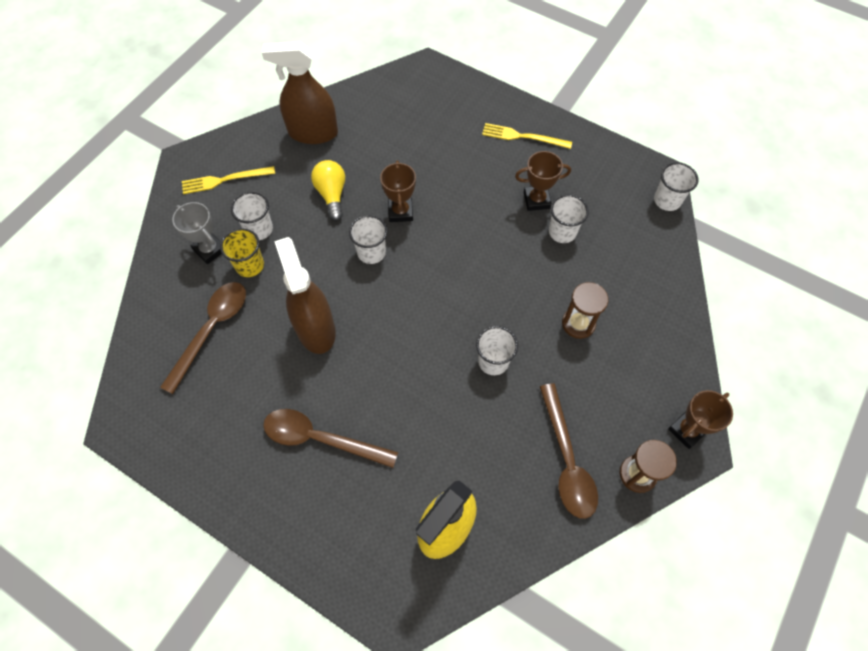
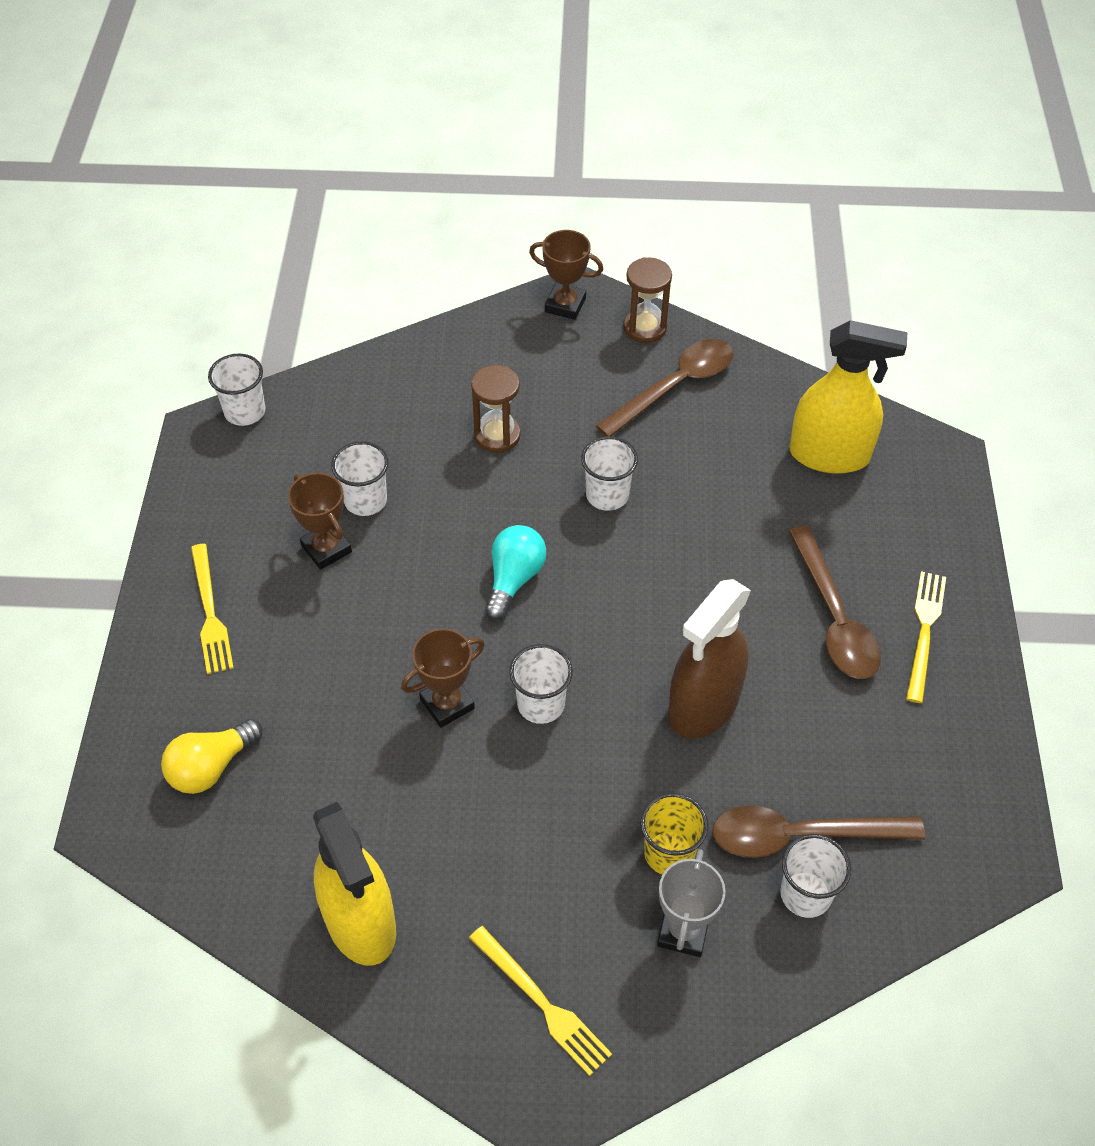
camera: 120 degrees left, 10 degrees down
(259, 229) = (600, 882): white cup -> white cup (805, 894)
(274, 488) = (924, 631): none -> yellow fork
(313, 133) = (360, 922): brown spray bottle -> yellow spray bottle
(332, 194) = (471, 815): yellow light bulb -> yellow light bulb (211, 767)
(460, 279) = (514, 579): none -> turquoise light bulb

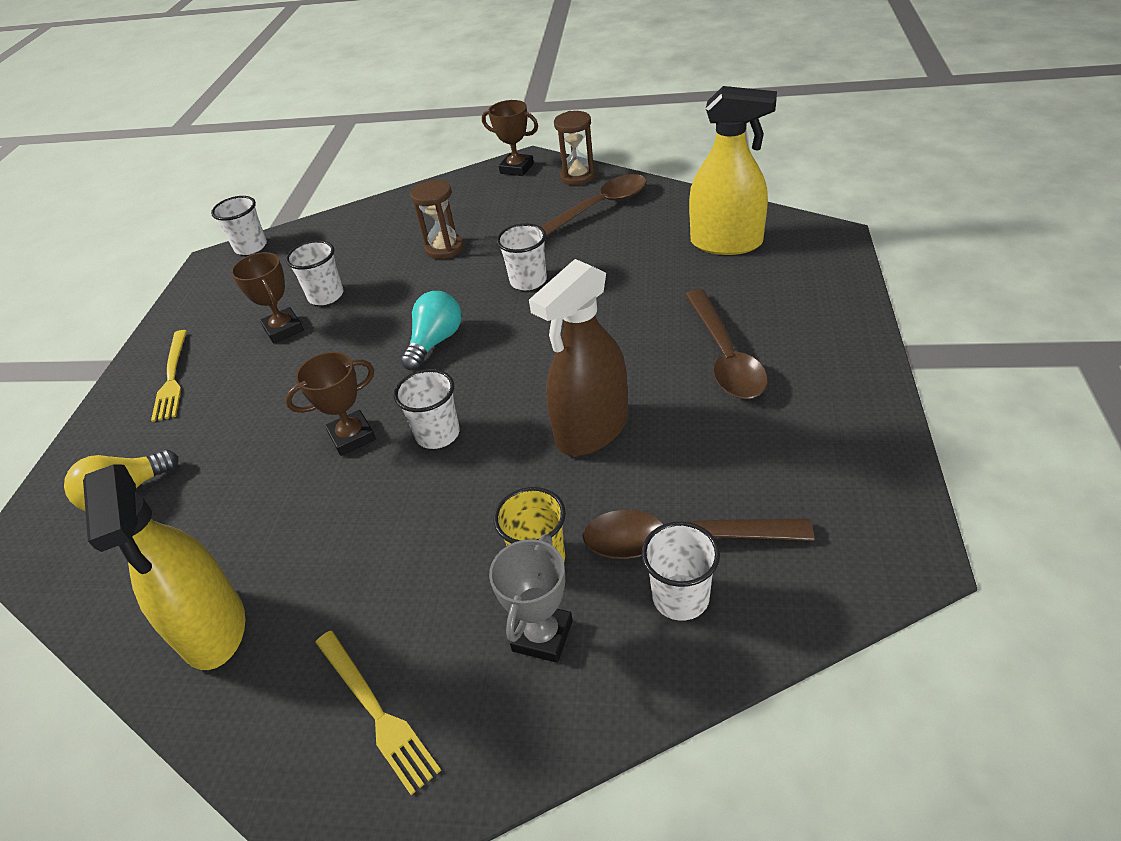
camera: 10 degrees right, 10 degrees down
(924, 631) = (813, 362): yellow fork -> none

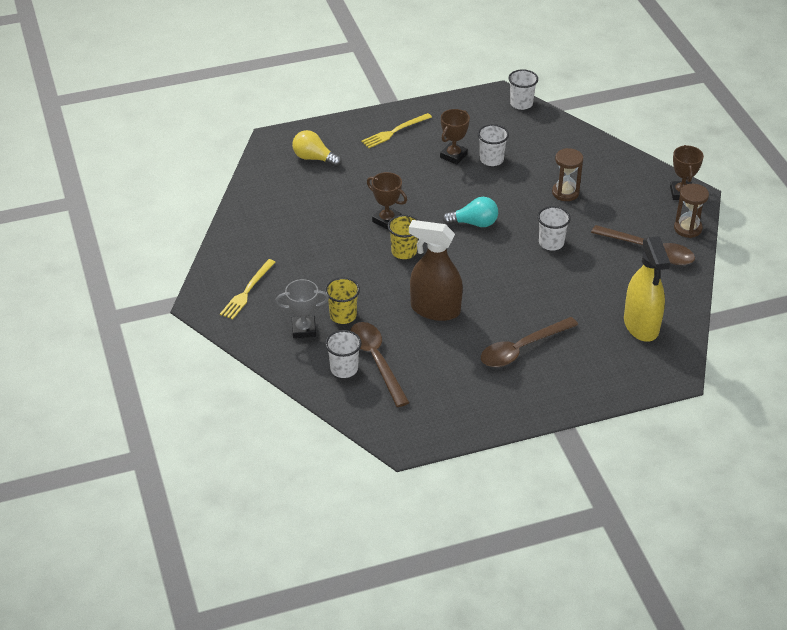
camera: 60 degrees right, 0 degrees up
(213, 628) = (260, 225): yellow spray bottle -> none
(438, 434) = (404, 251): white cup -> yellow cup

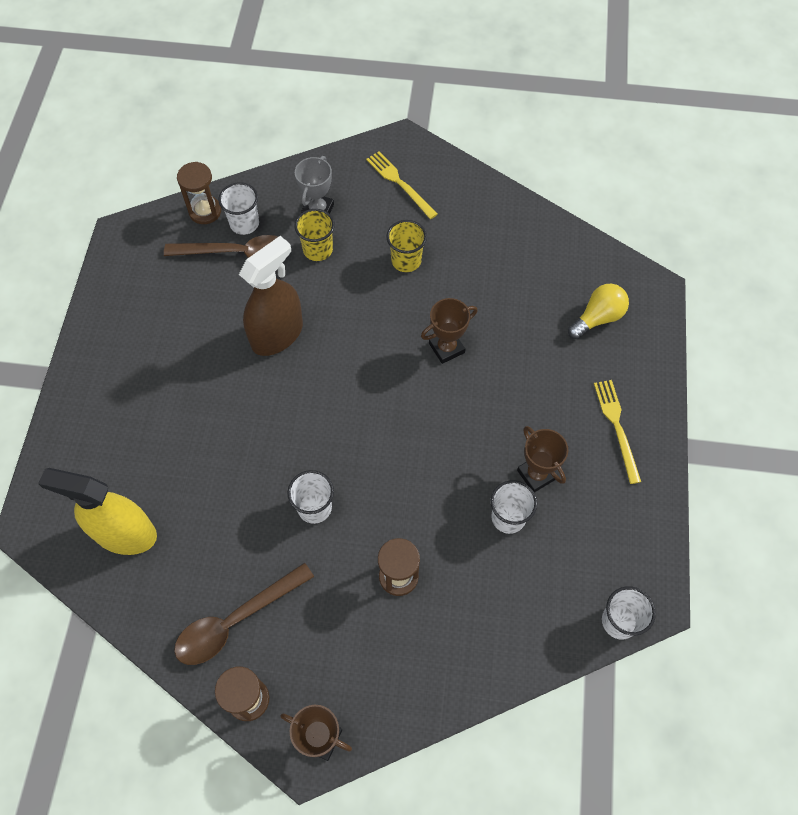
camera: 115 degrees right, 20 degrees up
(346, 399) = (205, 211): none -> brown hourglass
(404, 251) = (384, 343): yellow cup -> yellow cup (406, 260)
(474, 223) = (395, 438): turquoise light bulb -> none
(522, 349) = (170, 390): brown spoon -> none

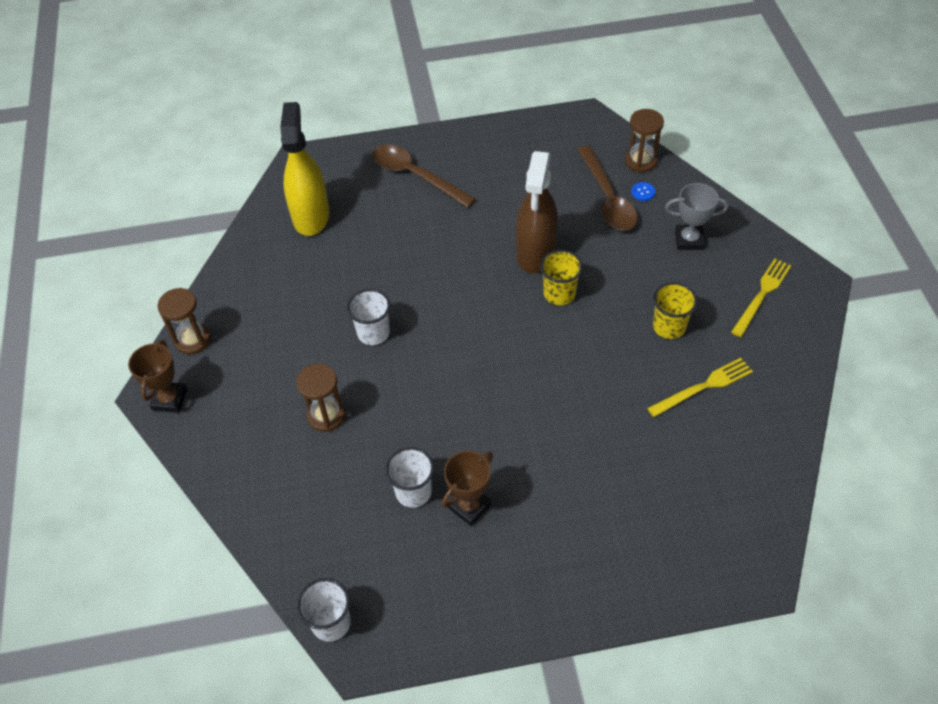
camera: 75 degrees right, 10 degrees down
(236, 620) = (256, 310): brown spoon -> brown spoon (415, 176)
(244, 223) = (643, 192): white cup -> blue button
(277, 334) = (535, 253): brown spray bottle -> brown spray bottle turned 75 degrees clockwise
(318, 249) = (643, 254): yellow cup -> yellow cup (559, 294)
(446, 348) = (582, 389): brown trophy -> none
(597, 318) = (688, 523): yellow light bulb -> none
(617, 427) = (555, 573): yellow fork -> yellow fork (703, 387)

